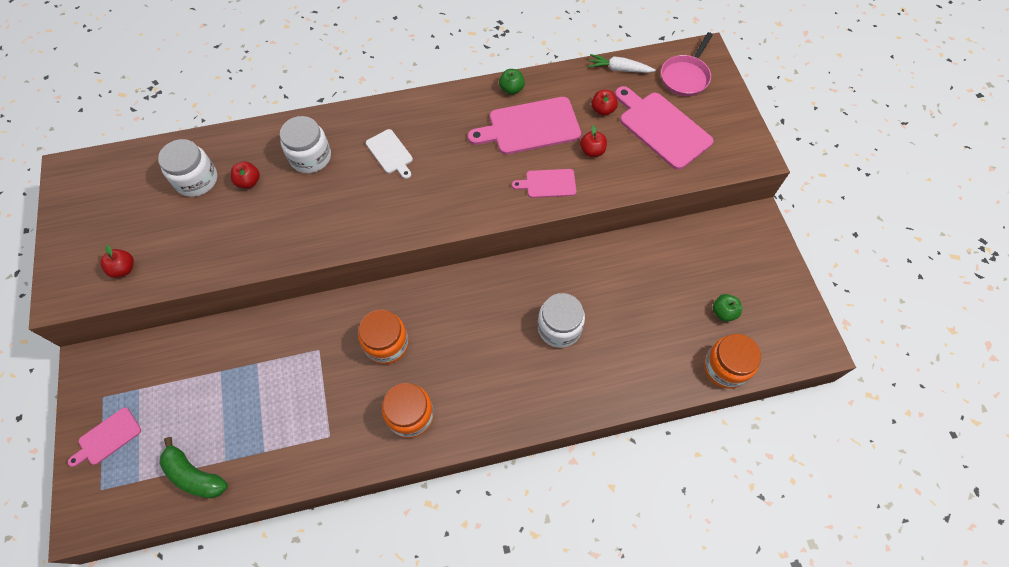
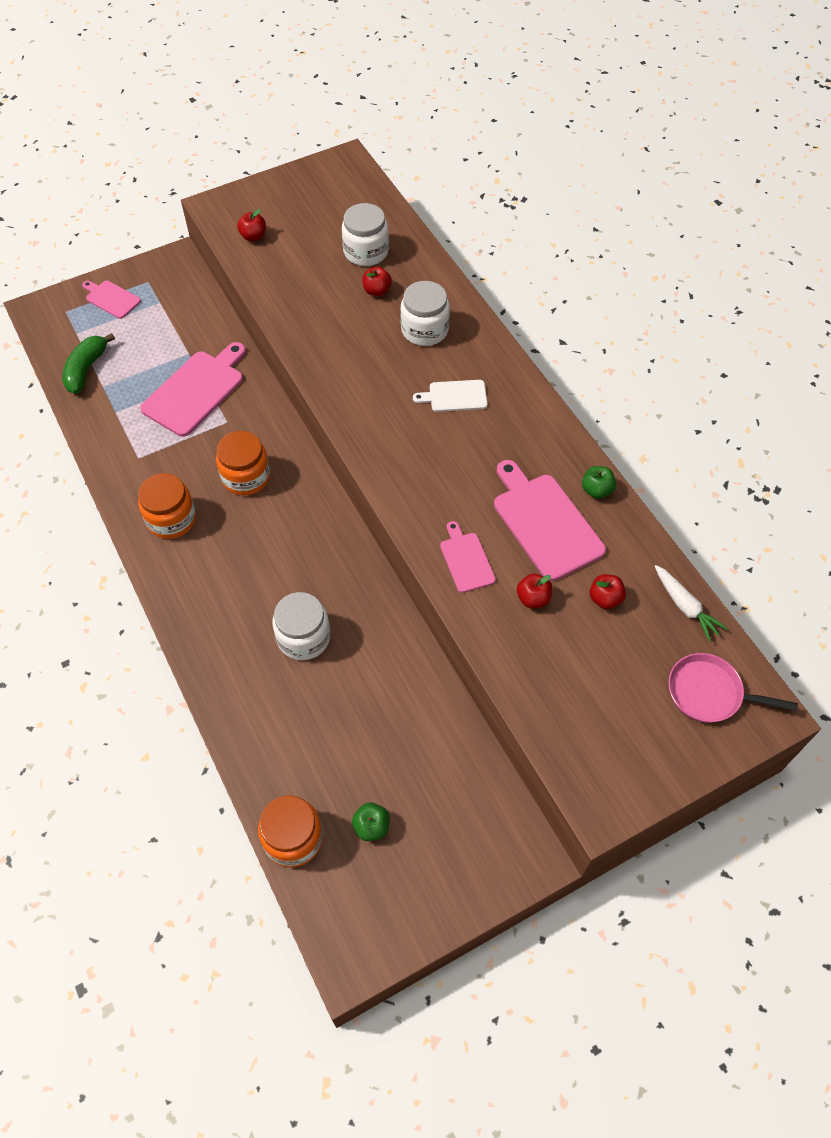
camera: 75 degrees right, 5 degrees down
(390, 153) = (455, 396): white cutting board -> white cutting board turned 45 degrees clockwise
(619, 69) = (685, 606): white carrot -> white carrot turned 150 degrees clockwise
(662, 128) = (603, 676): pink cutting board -> pink cutting board (196, 391)

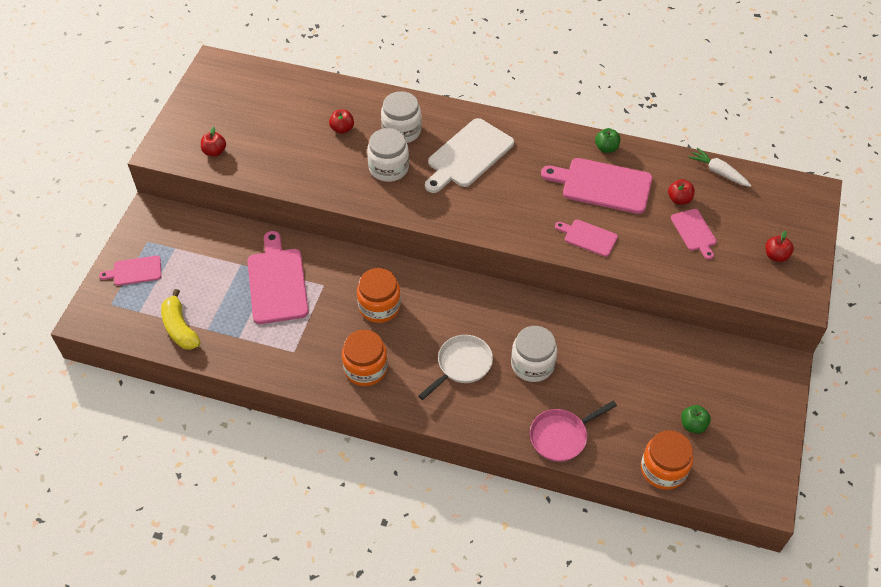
camera: 45 degrees left, 5 degrees down
(86, 369) = (180, 328): green banana -> yellow banana
(246, 584) = (462, 365): none -> white pan
(366, 252) = (304, 110): white jar -> white jar (388, 168)
(455, 396) = (468, 155): white cutting board -> white cutting board, size x1.82
(533, 598) = (646, 228): red apple -> red apple (776, 256)
(578, 642) = (694, 232): none -> pink cutting board
(685, 606) = (719, 172): white carrot -> white carrot turned 150 degrees counterclockwise
(709, 693) = (779, 204): pink pan -> pink pan (561, 436)

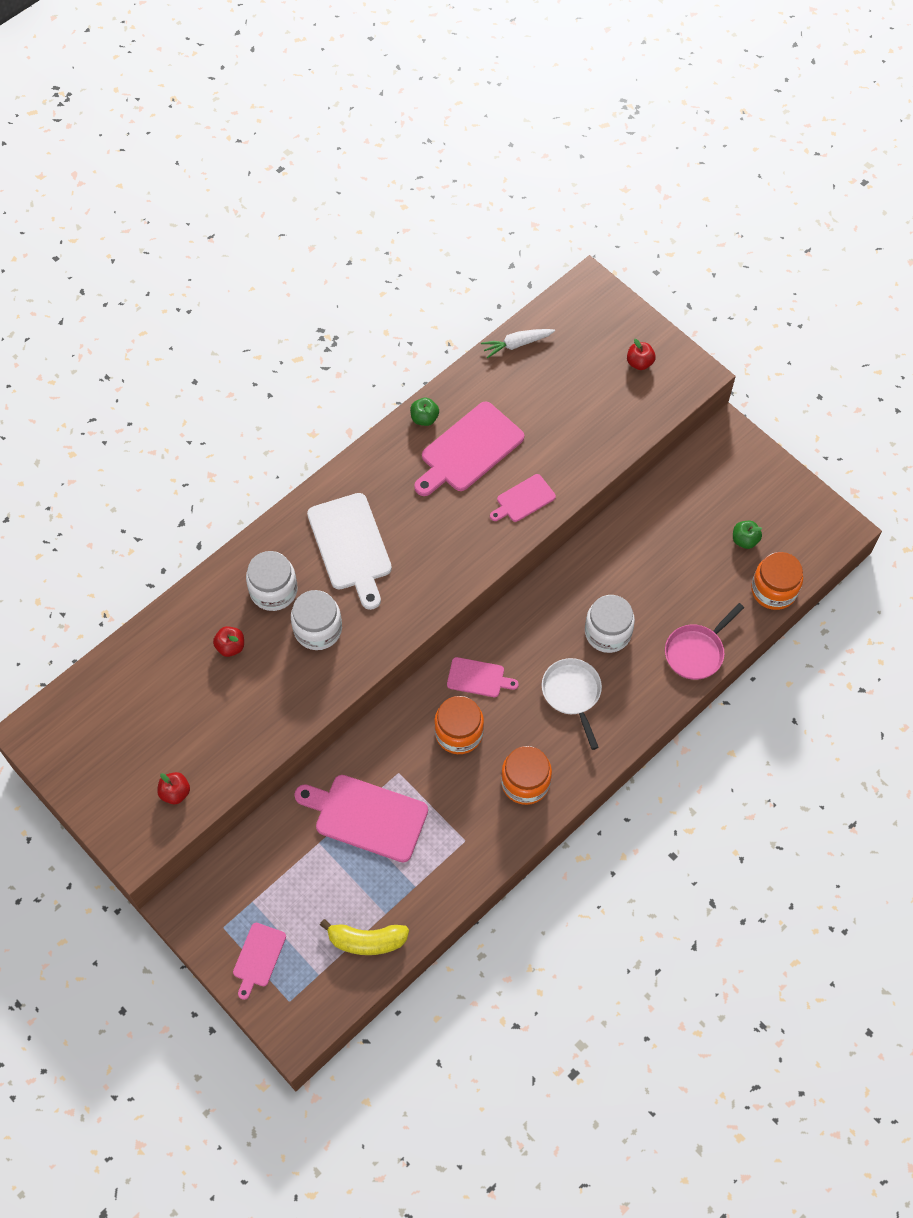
camera: 60 degrees left, 10 degrees up
(561, 436) = (696, 652): pink pan -> pink pan turned 45 degrees clockwise
(679, 199) = (528, 397): red apple -> none
(694, 232) = (573, 409): pink cutting board -> pink cutting board (478, 678)

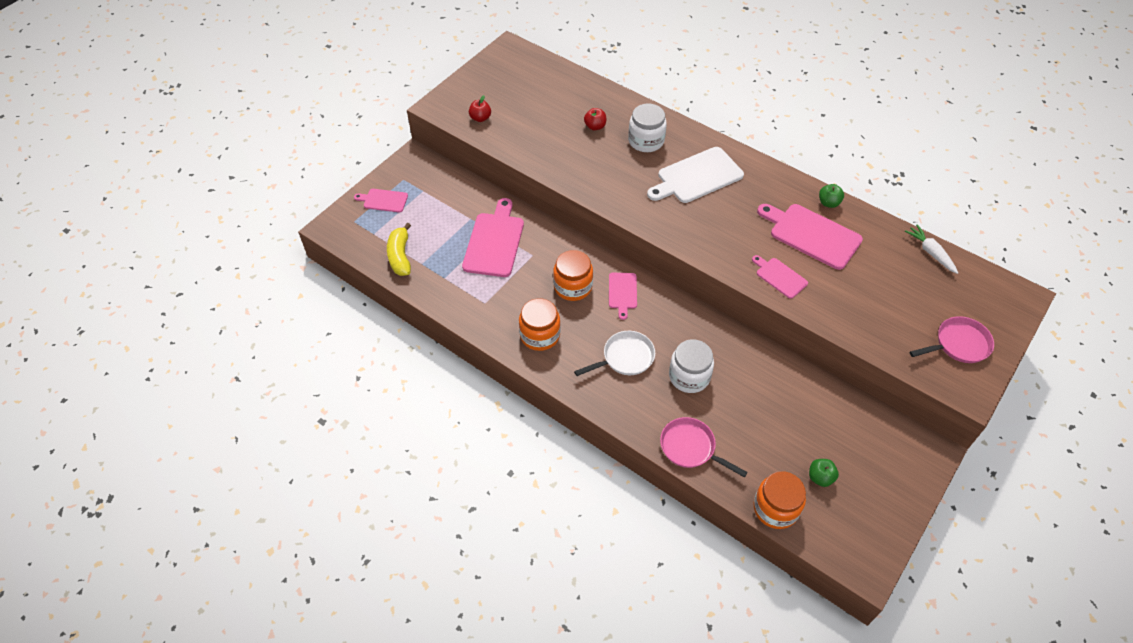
camera: 80 degrees right, 10 degrees down
(318, 629) = (622, 169): white jar -> none
(639, 363) = (959, 344): red apple -> pink pan

